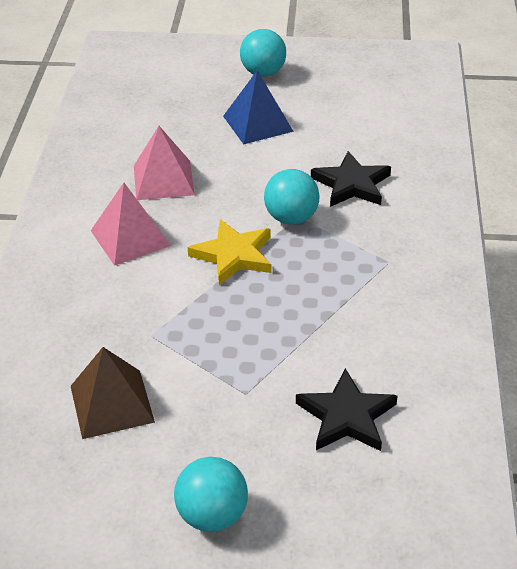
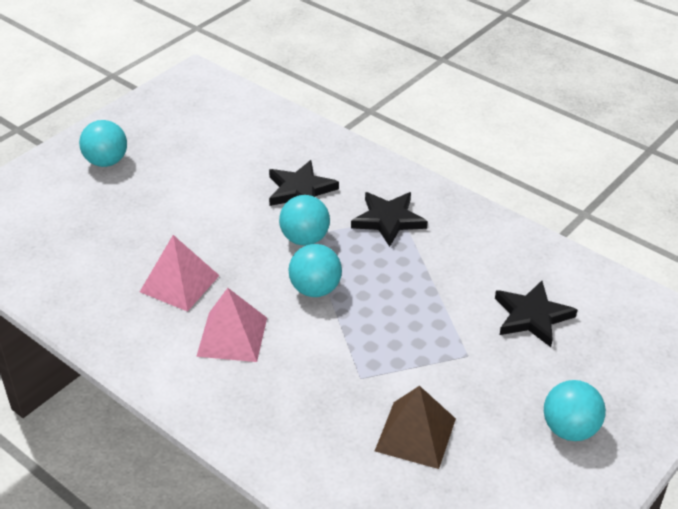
camera: 55 degrees left, 0 degrees up
(233, 255) = (315, 289): yellow star -> turquoise ball
(257, 123) = (169, 198): blue pyramid -> none
(374, 255) = (388, 220): none -> black star

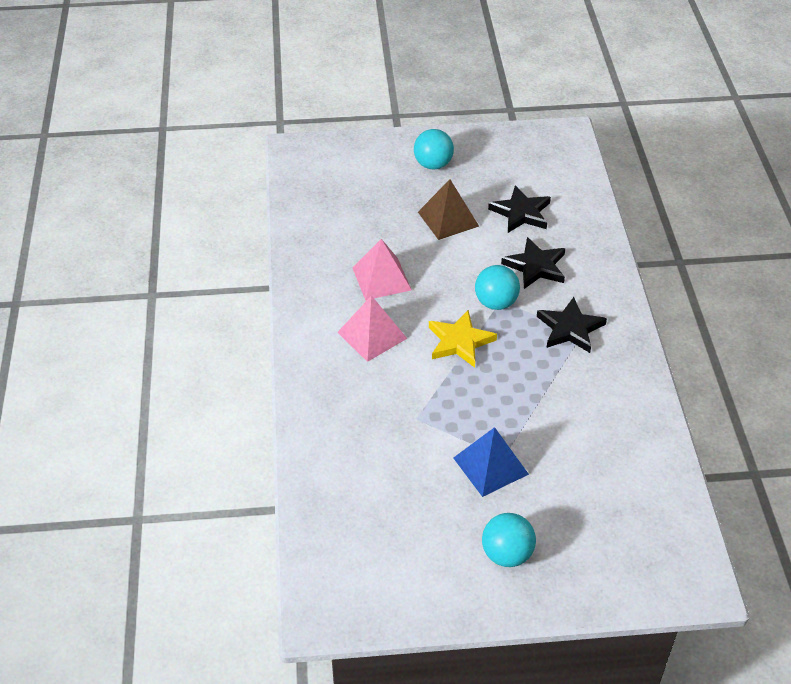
camera: 45 degrees right, 5 degrees up
(315, 289) = (460, 341): turquoise ball -> yellow star
(415, 434) = (405, 478): brown pyramid -> brown pyramid (448, 219)
(468, 369) = (491, 466): none -> blue pyramid
(532, 316) = (582, 466): black star -> black star (521, 213)

